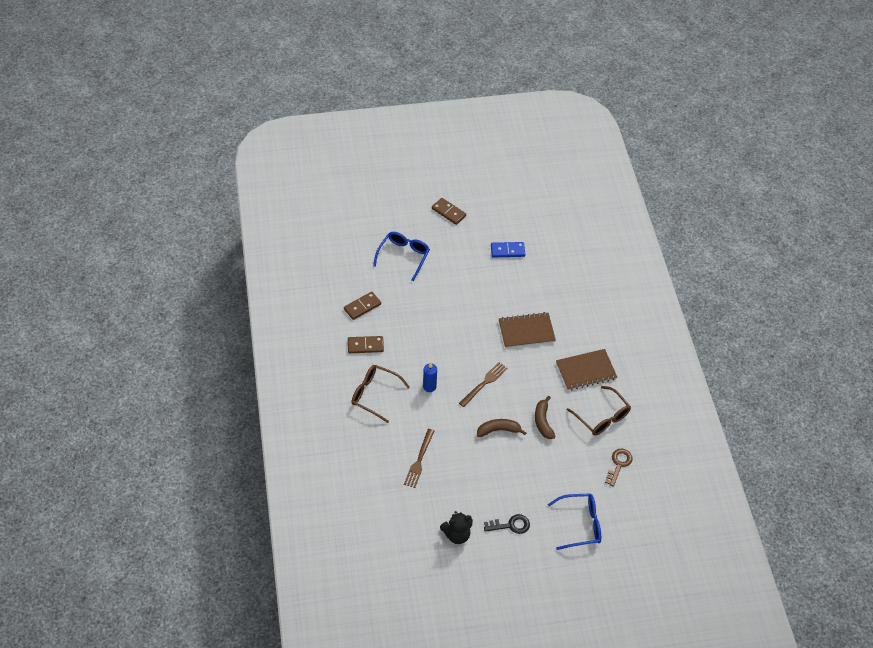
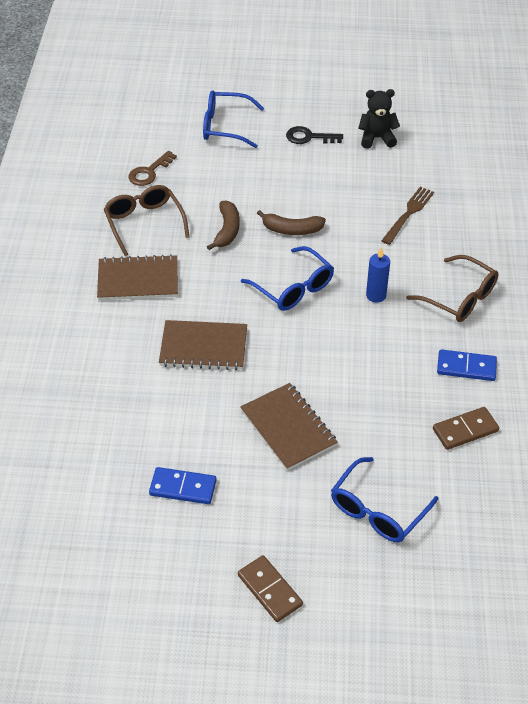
camera: 165 degrees left, 5 degrees down
(365, 345) = (466, 367): brown domino -> blue domino
(462, 291) = (288, 428): none -> brown notebook
(484, 383) = (293, 288): brown fork -> blue glasses

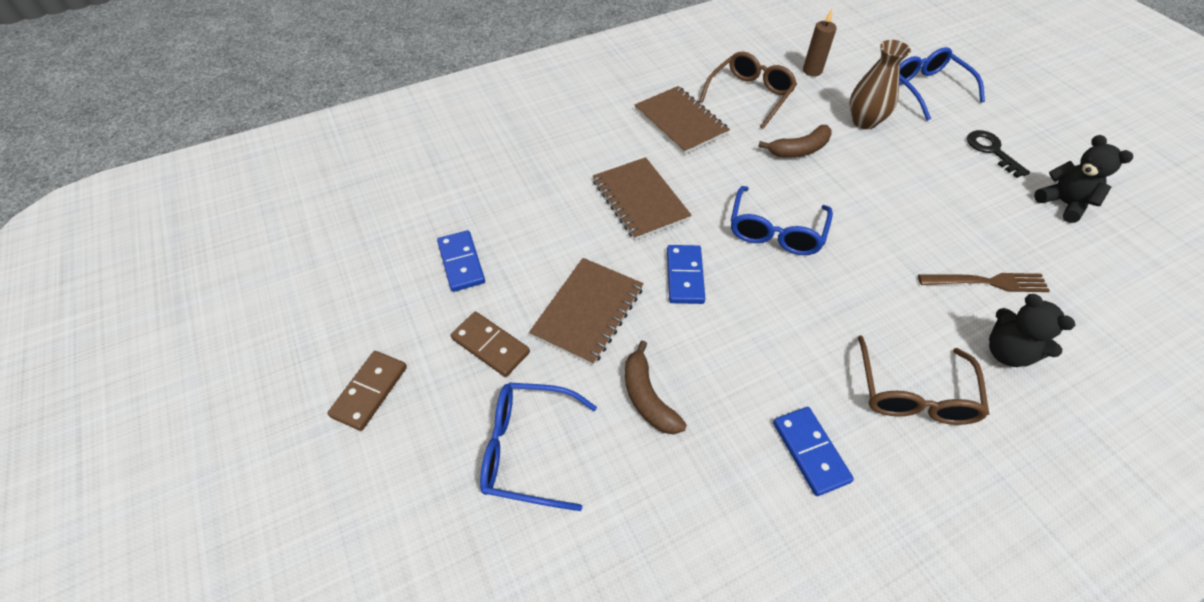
camera: 60 degrees right, 5 degrees up
(149, 172) = (812, 71): brown key -> brown candle
(228, 179) = (864, 121): none -> brown vase
(291, 230) = (851, 195): brown banana -> brown banana (647, 397)
(296, 358) = (684, 276): none -> blue domino
(376, 295) = (834, 306): blue candle -> none
(460, 239) = (1007, 352): none -> black teddy bear
(465, 430) = (709, 496): brown domino -> brown domino (490, 346)

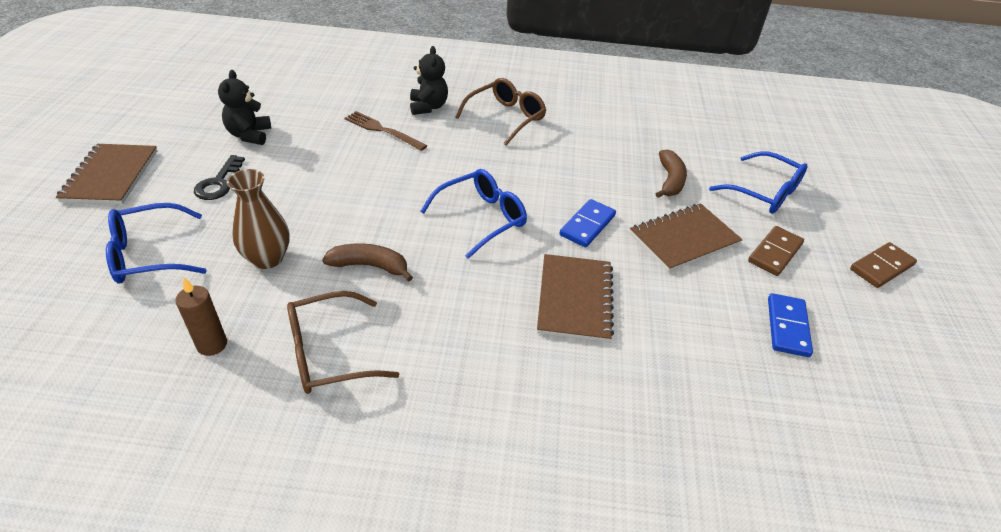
camera: 150 degrees left, 10 degrees down
(490, 346) = (775, 253): brown domino -> brown domino turned 60 degrees clockwise
(680, 122) = (449, 363): brown notebook -> brown notebook (111, 176)
(810, 452) = (591, 126): blue domino -> none
(927, 89) = (150, 254): blue glasses -> blue glasses turned 60 degrees clockwise

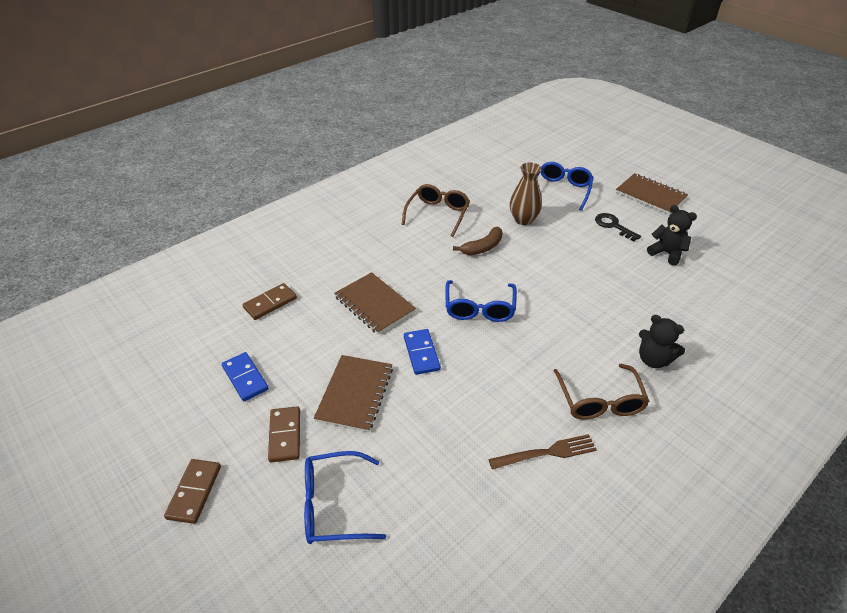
camera: 135 degrees right, 0 degrees up
(212, 345) = (478, 189): brown candle -> none
(382, 130) = (631, 315): brown fork -> brown fork (547, 452)
(670, 180) = (415, 446): brown banana -> none
(699, 400) = (270, 303): none -> brown domino

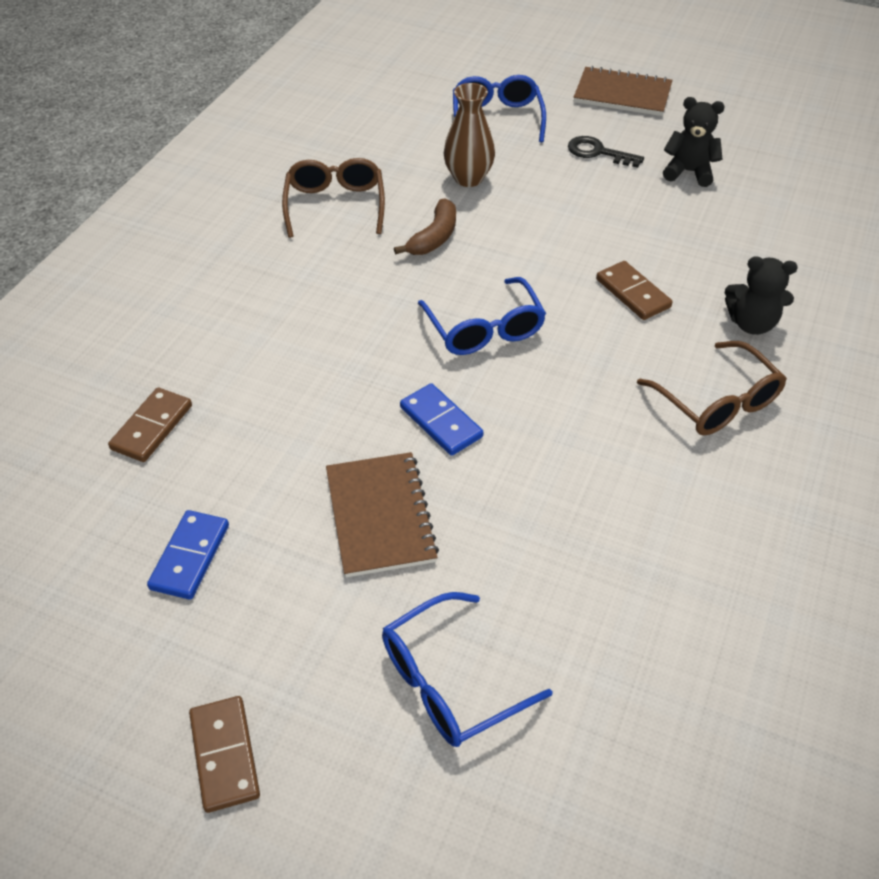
camera: 25 degrees left, 5 degrees up
(245, 378) = (190, 557): blue domino -> blue domino turned 75 degrees clockwise
(285, 435) = (312, 616): brown domino -> brown domino (632, 293)
(374, 304) = (324, 374): brown notebook -> none
(547, 452) = (691, 494): brown fork -> none

